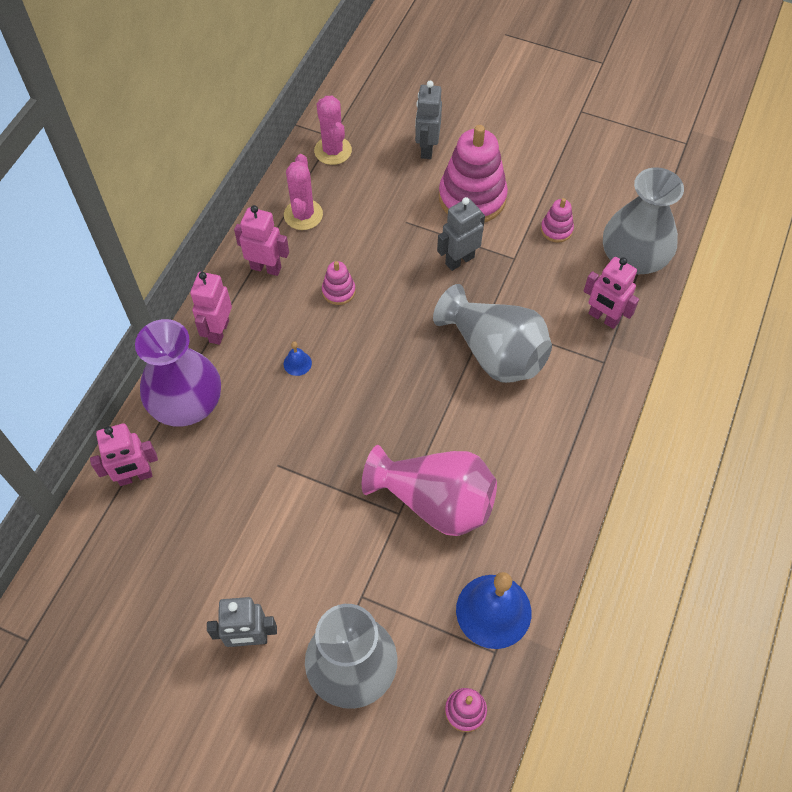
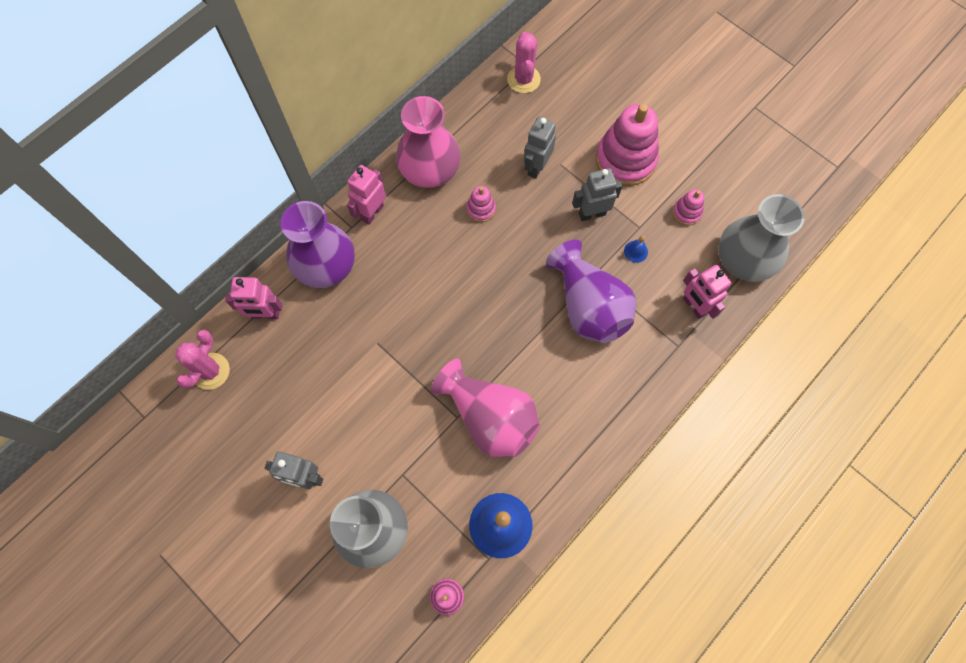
camera: 20 degrees right, 10 degrees up
(266, 268) = (429, 169): pink robot -> pink vase
(297, 363) = (424, 261): blue bell -> blue bell (635, 251)
(303, 215) = (477, 131): pink cactus -> pink cactus (210, 371)
(427, 148) = (604, 101): grey robot -> grey robot (536, 167)
(494, 352) = (588, 306): grey vase -> purple vase

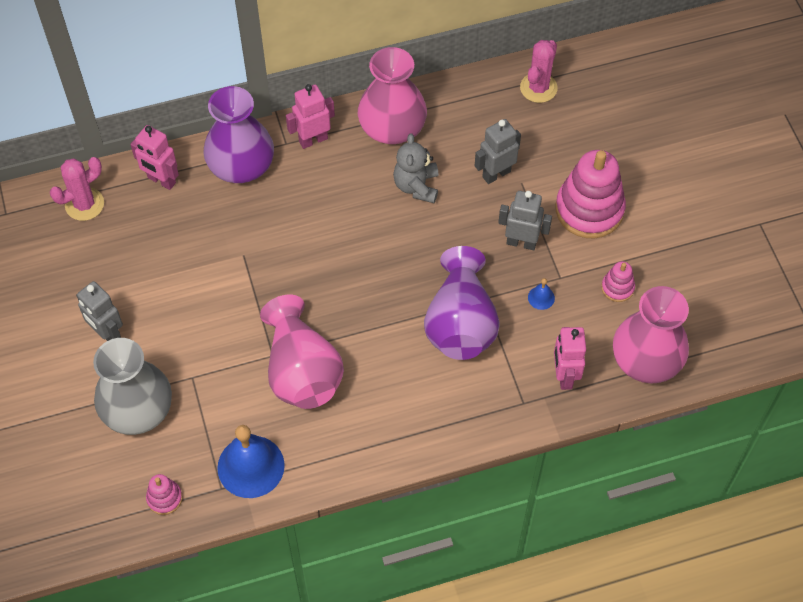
camera: 30 degrees right, 10 degrees down
(481, 209) = (416, 186): pink stacking toy -> grey teddy bear
(744, 259) = (646, 359): grey vase -> pink vase

